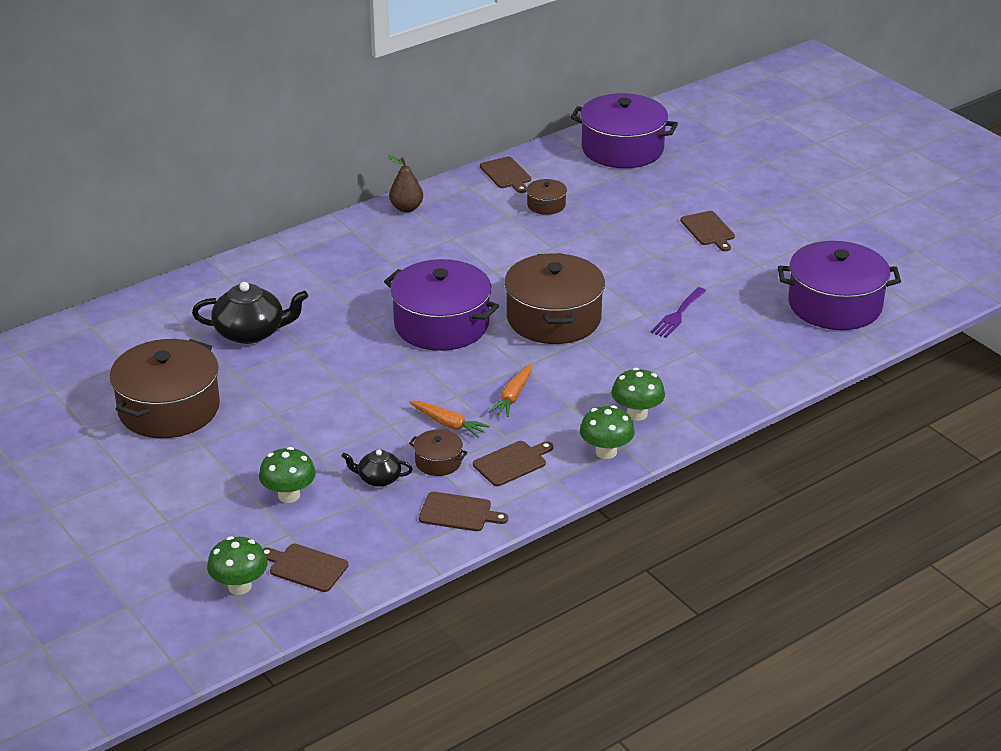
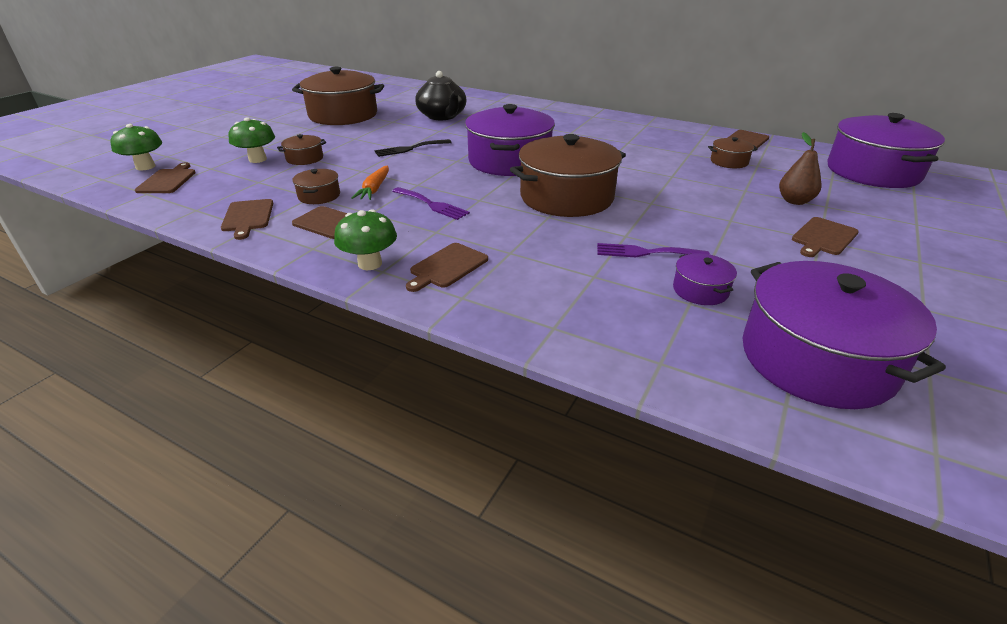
camera: 65 degrees right, 0 degrees up
(316, 459) = (305, 158): none -> brown pot
(348, 380) = (410, 149): none -> black fork
(378, 478) = (288, 181): black teapot -> none
(406, 208) = (644, 123): brown pear -> brown pear (794, 201)
(513, 396) = (432, 204): orange carrot -> purple fork
(637, 414) = (447, 267): green mushroom -> brown cutting board
(742, 313) = (700, 290): none -> purple pot

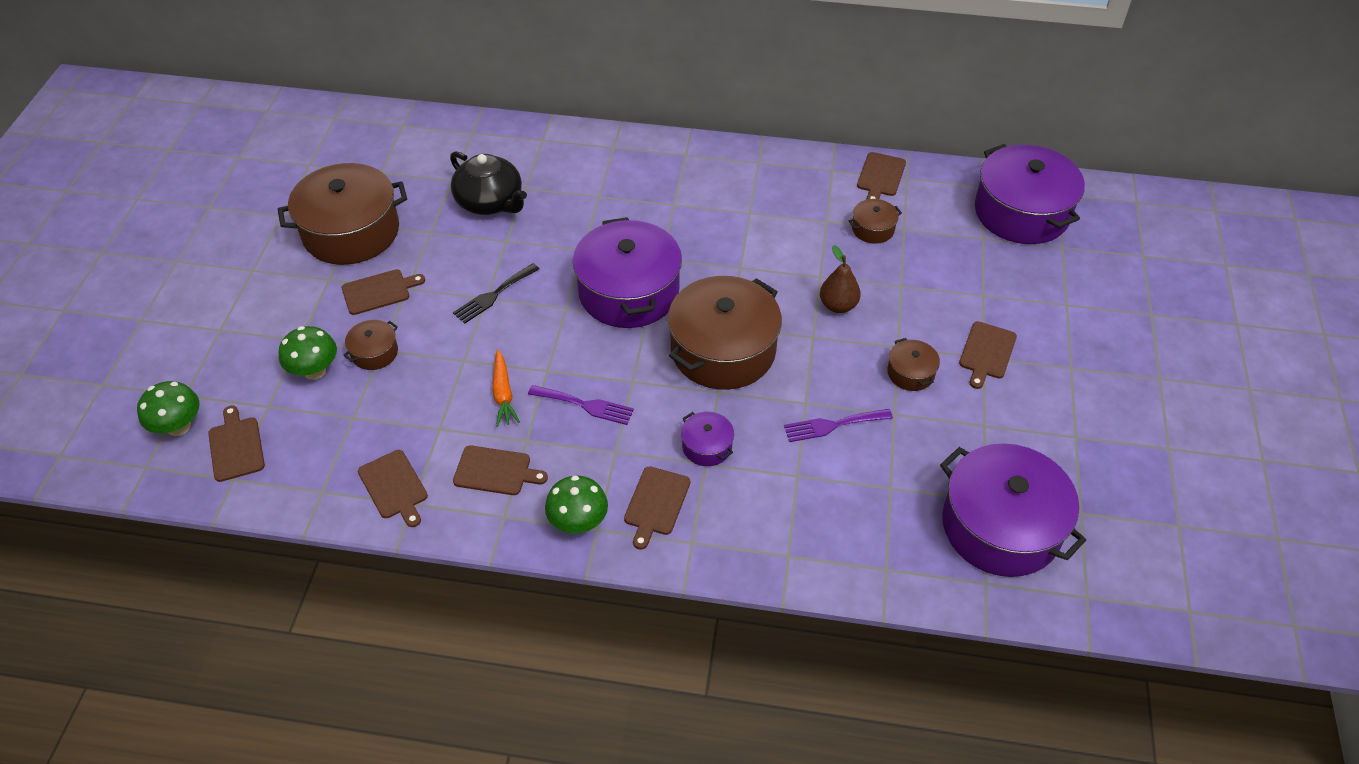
camera: 20 degrees left, 15 degrees up
(319, 196) = (447, 424): brown pot -> brown pot (910, 373)
(335, 137) = (379, 291): none -> brown cutting board
(700, 290) = (895, 467): purple pot -> purple pot (707, 446)
(794, 201) = (952, 294): brown pear -> brown pear (838, 305)

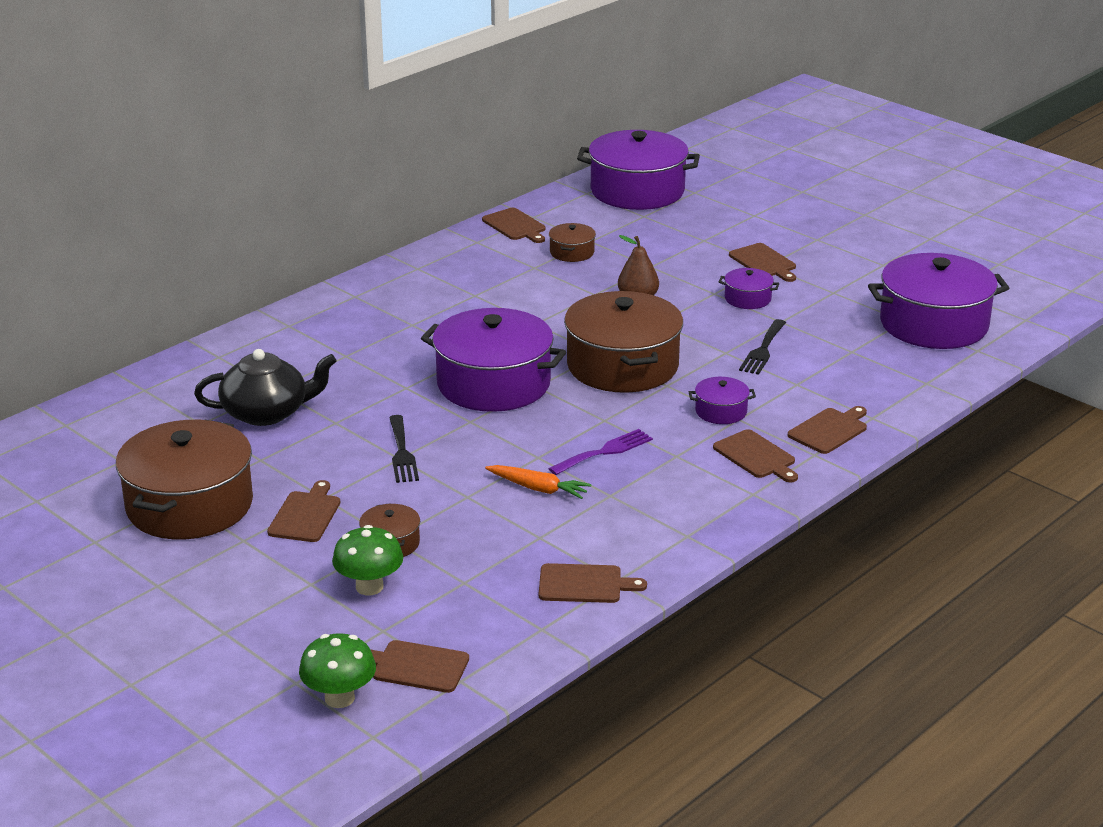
camera: 55 degrees left, 20 degrees down
(495, 471) = (629, 523): brown cutting board -> brown cutting board (829, 430)
(578, 522) = (735, 500): green mushroom -> none
(833, 425) = (763, 350): purple fork -> black fork
(910, 373) = (747, 299): brown pot -> purple pot

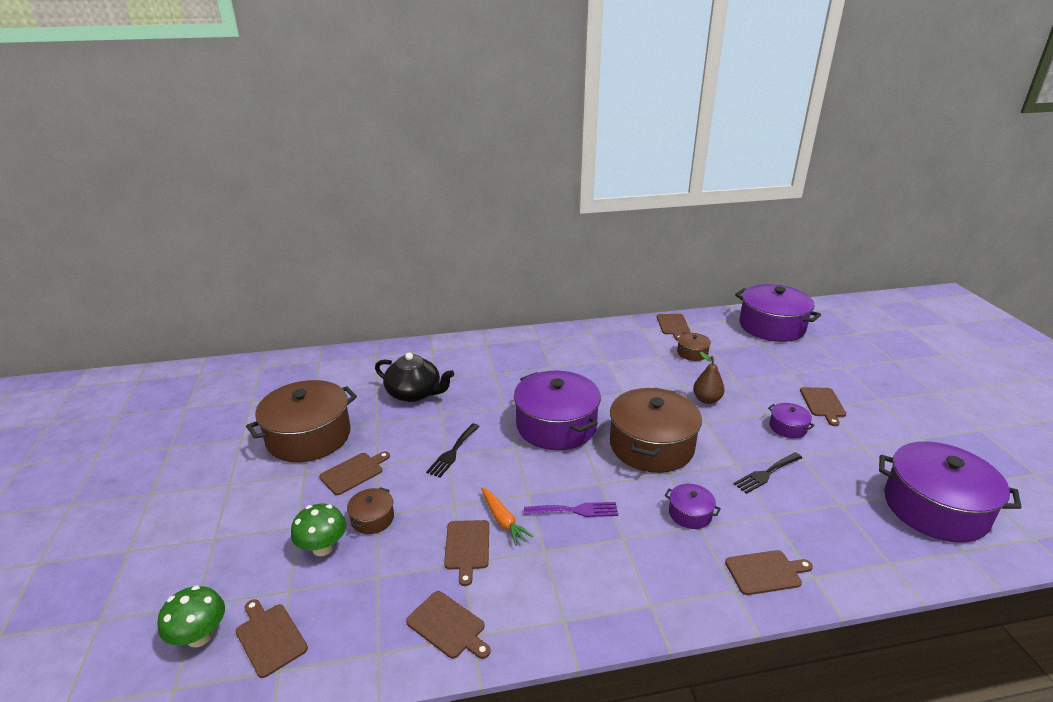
camera: 35 degrees right, 0 degrees up
(756, 456) = (683, 569): brown cutting board -> brown cutting board (467, 547)

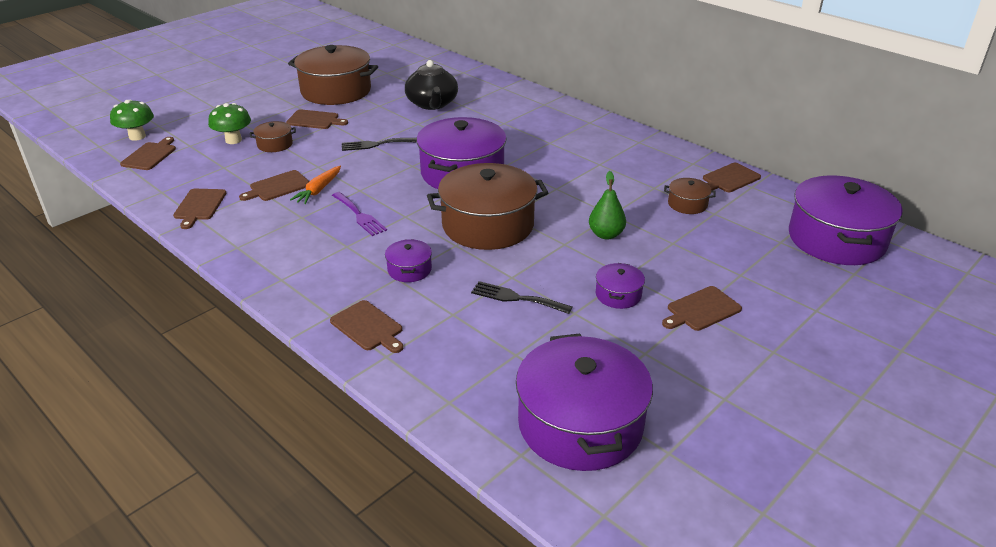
camera: 55 degrees right, 5 degrees up
(707, 400) = (606, 234): brown pear -> green pear

